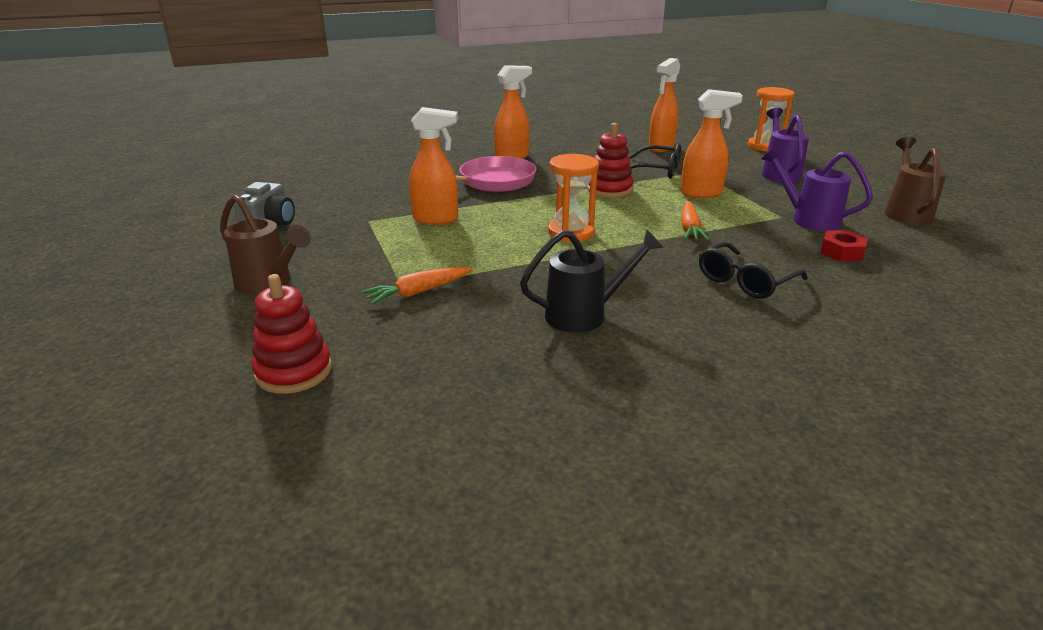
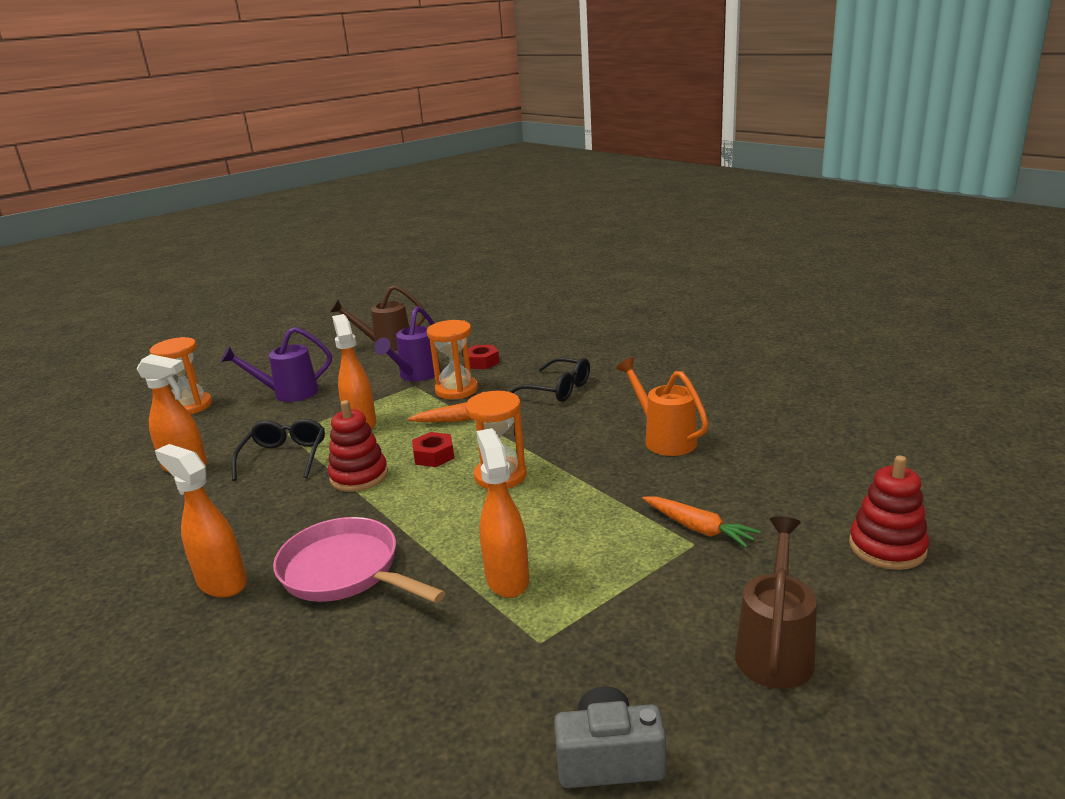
camera: 105 degrees left, 5 degrees down
(584, 315) = (665, 439): black watering can -> orange watering can
(624, 213) = (434, 456): none -> red nut
(762, 233) = (456, 390): none -> orange hourglass

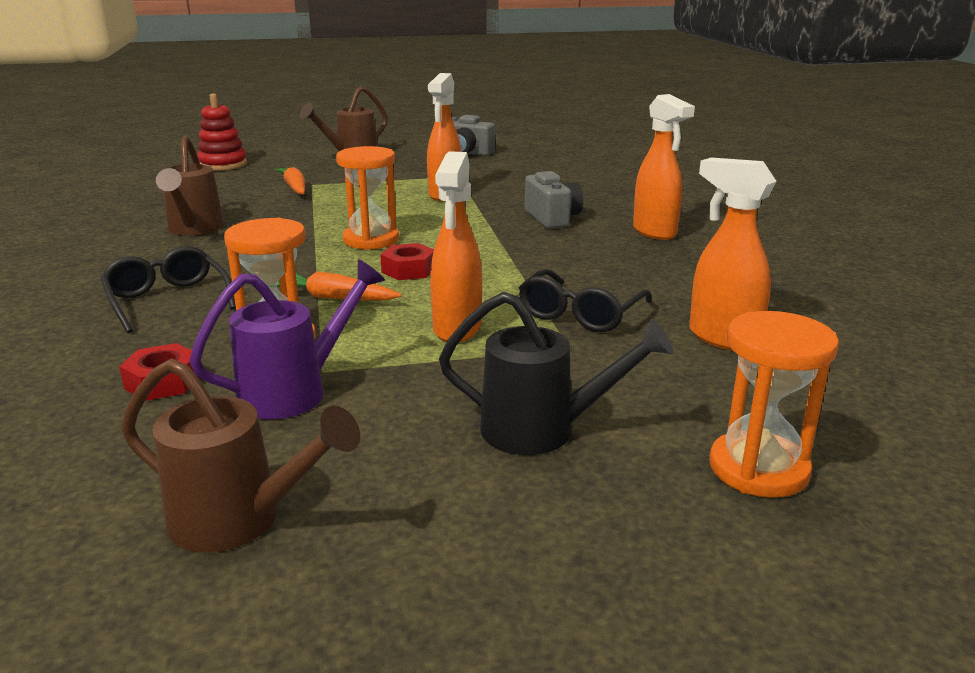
camera: 155 degrees left, 0 degrees up
(289, 393) = (541, 430): purple watering can -> black watering can
(346, 571) = (552, 218): pink pan -> grey camera
(359, 476) = (502, 272): red stacking toy -> none
(665, 439) = (194, 229): orange watering can -> brown watering can

